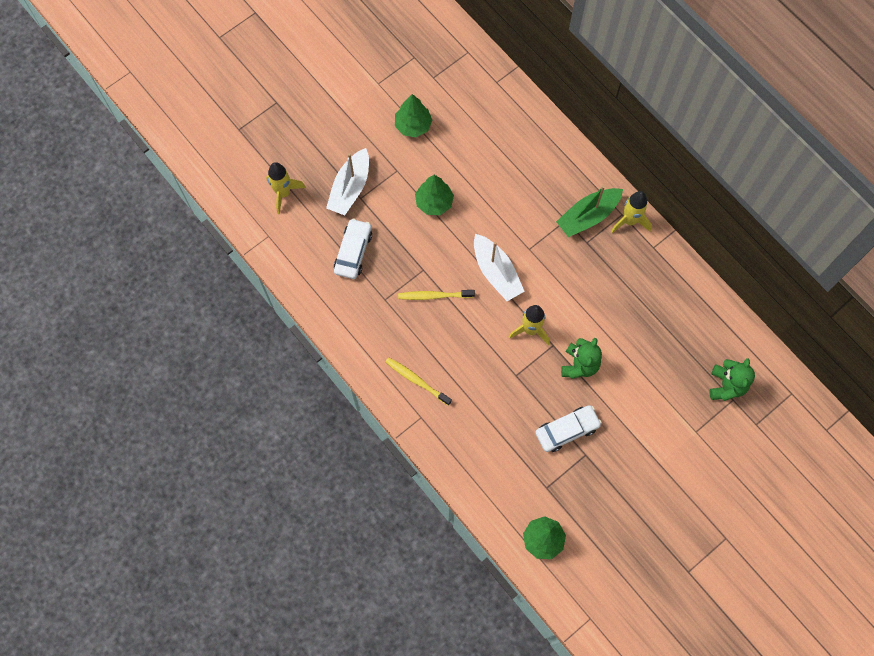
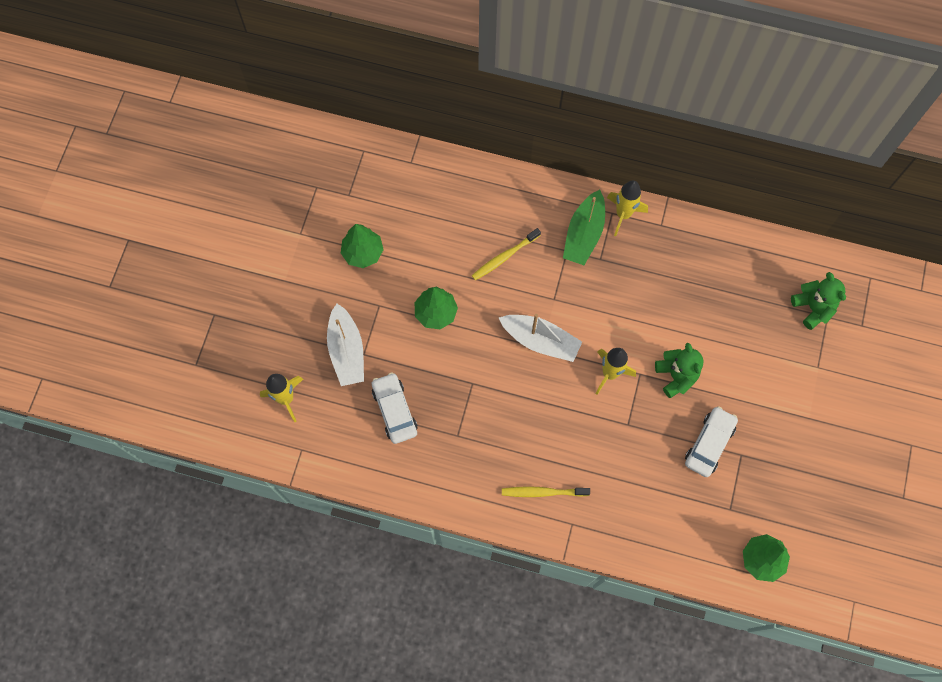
camera: 35 degrees left, 0 degrees up
(434, 296) = (500, 401): yellow toothbrush -> yellow toothbrush (504, 257)

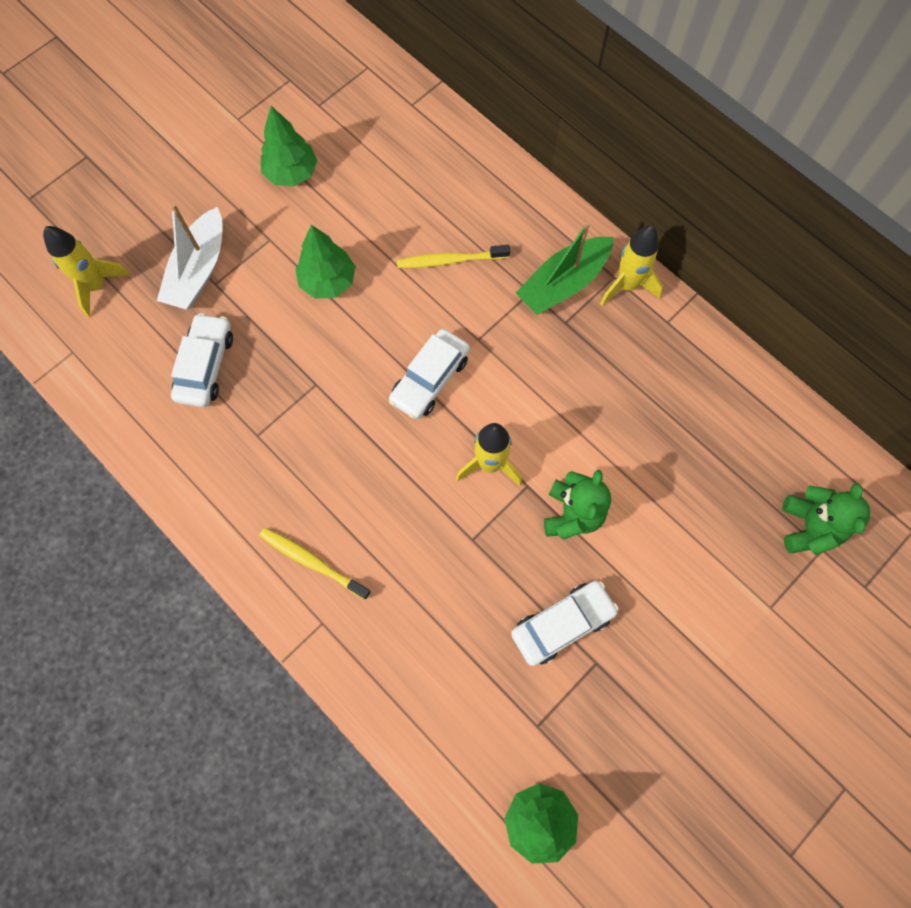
camera: 30 degrees right, 0 degrees up
(540, 341) = (430, 379): white boat -> white car

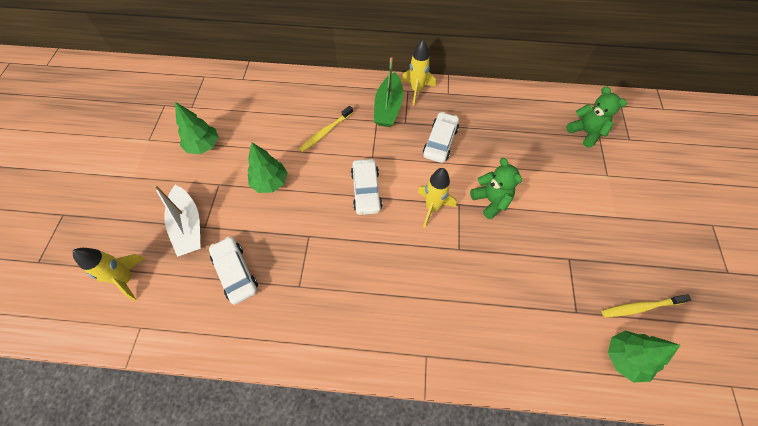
camera: 40 degrees left, 10 degrees down
(313, 562) = (391, 328): yellow toothbrush -> yellow toothbrush (640, 307)
(562, 624) = (537, 254): white car -> white car (440, 142)

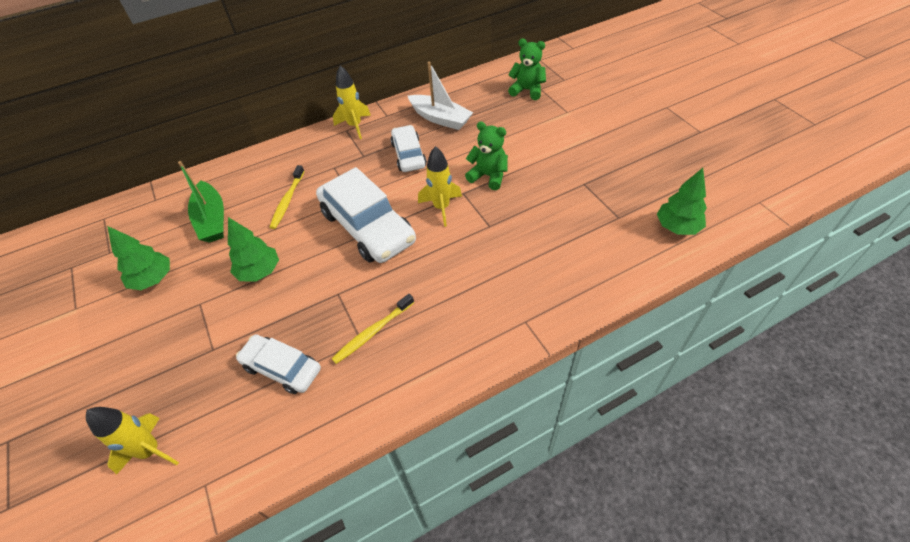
camera: 30 degrees left, 10 degrees down
(188, 226) = (192, 359): white boat -> white boat (440, 118)
(366, 191) = (367, 227): white car -> white car, size x1.71
(388, 107) = (337, 152): green boat -> green boat (212, 220)
(640, 307) = (661, 187): yellow toothbrush -> yellow toothbrush (373, 332)

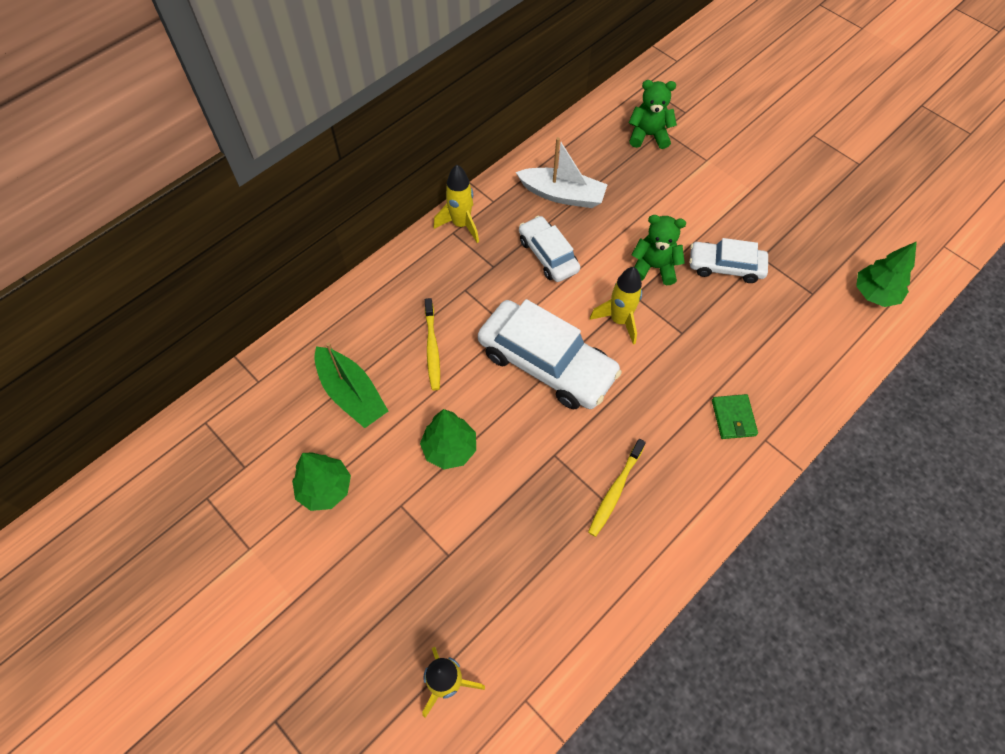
camera: 20 degrees left, 10 degrees up
(282, 368) = (538, 556): white car -> white car (725, 267)
(504, 298) = (733, 418): none -> green wallet

